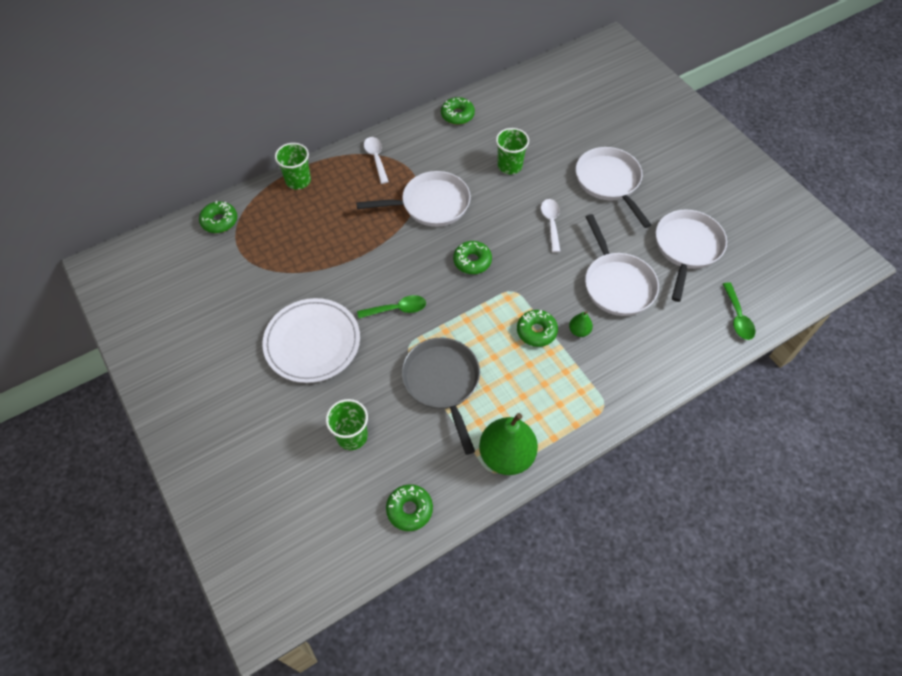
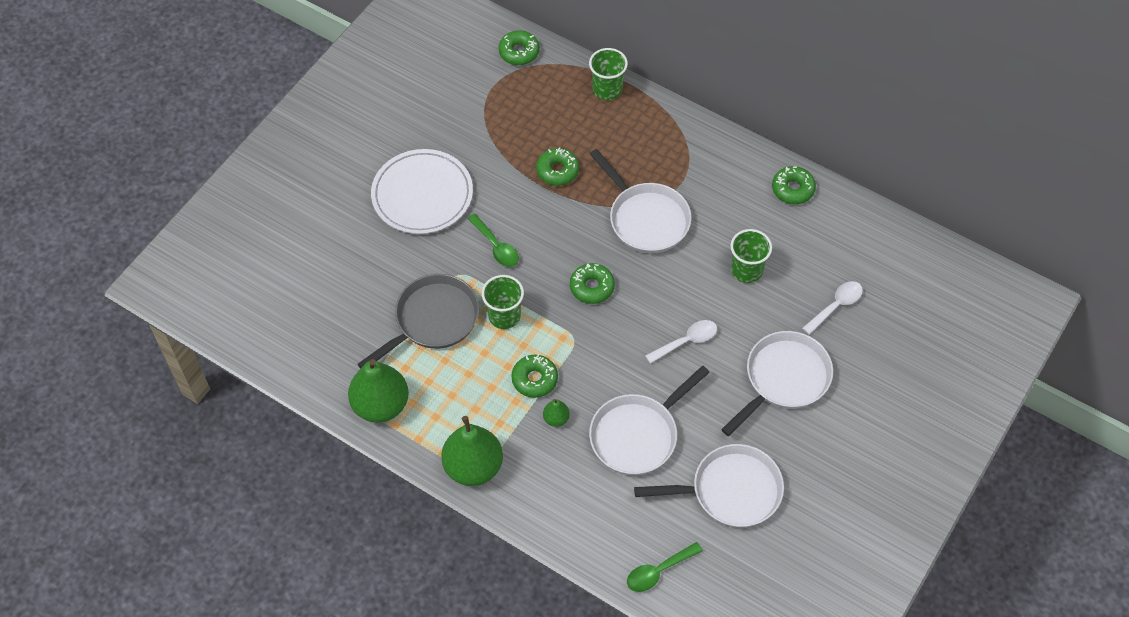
camera: 65 degrees right, 0 degrees up
(352, 436) = (341, 271): green cup -> green cup (504, 316)
(376, 158) = (679, 142): white spoon -> white spoon (836, 306)
(409, 509) = (291, 348): green donut -> green donut (557, 171)
(598, 406) = (473, 467): none -> green pear

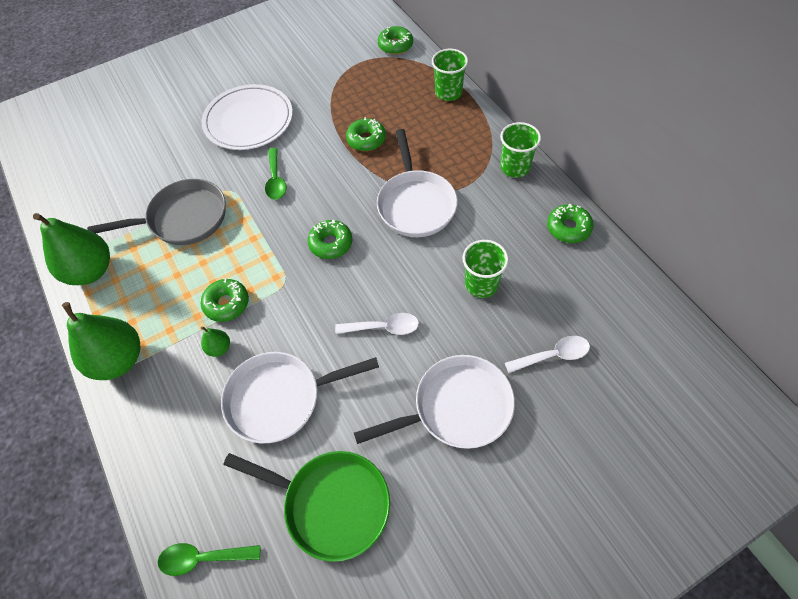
camera: 30 degrees right, 0 degrees up
(504, 316) = (241, 238): green cup -> green cup (515, 167)
(730, 491) = (330, 503): white pan -> green pan

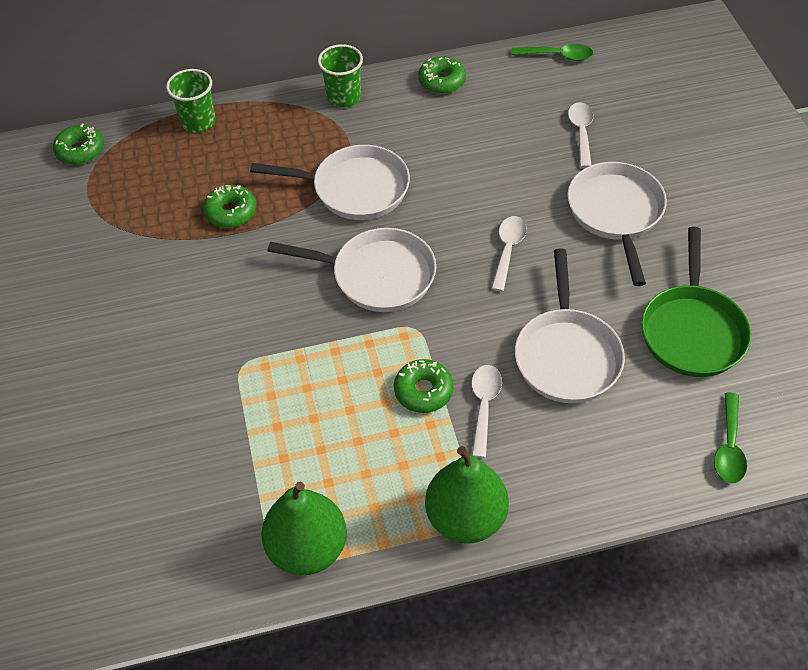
camera: 75 degrees left, 5 degrees down
(183, 219) = (265, 426): grey pan -> none
(219, 348) = (484, 406): green pear -> white spoon
(248, 121) = (123, 329): white plate -> none
(276, 180) = (249, 314): green spoon -> green spoon (558, 56)
(330, 503) = (692, 330): green pan -> green pan turned 150 degrees clockwise
(331, 243) = (377, 275): green donut -> white pan
(481, 284) = (484, 161): green cup -> none

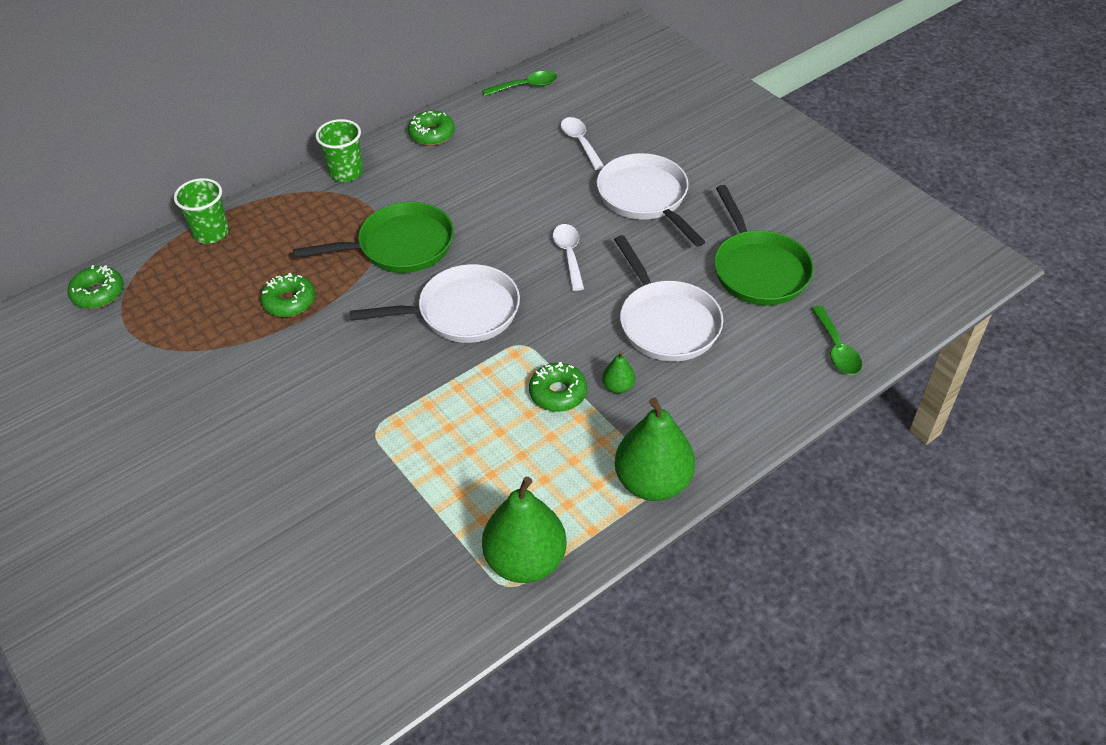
camera: 25 degrees left, 5 degrees down
(354, 188) = (399, 246): white pan -> green pan
(484, 406) = (618, 387): white spoon -> green pear

